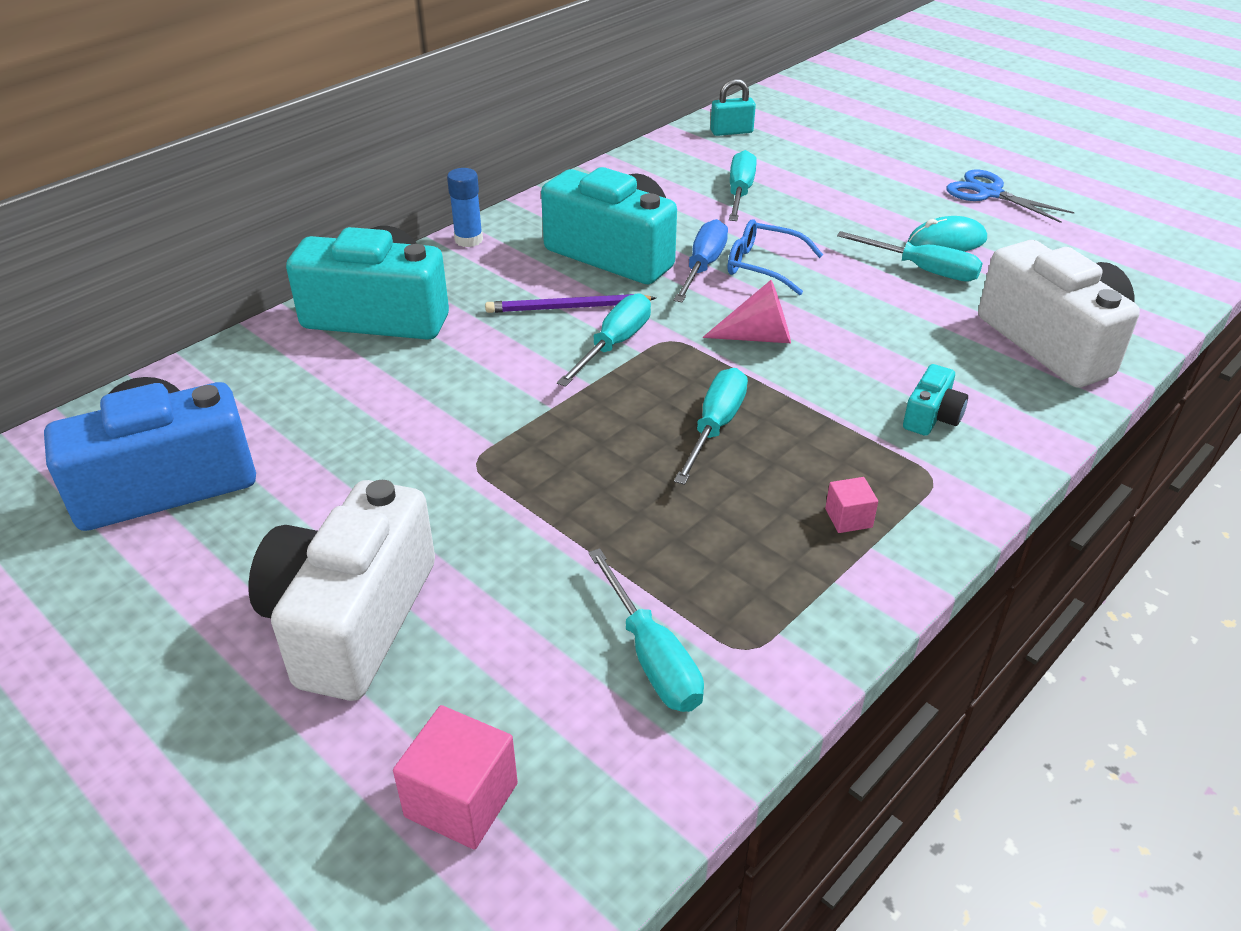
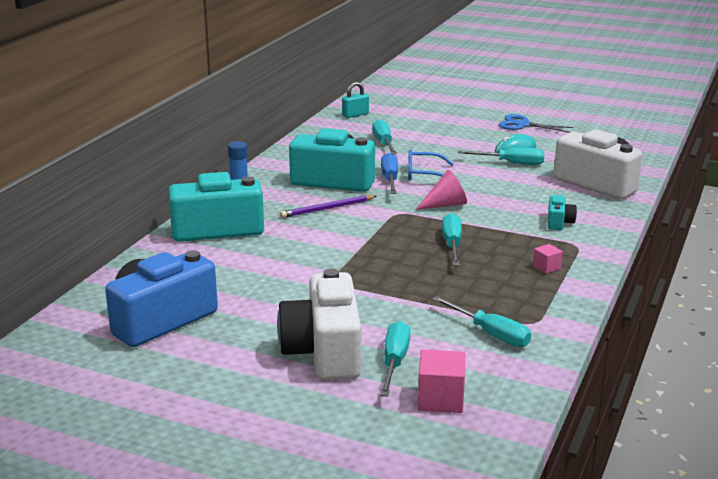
camera: 20 degrees left, 15 degrees down
(614, 345) = (368, 220): turquoise screwdriver -> turquoise screwdriver (394, 362)

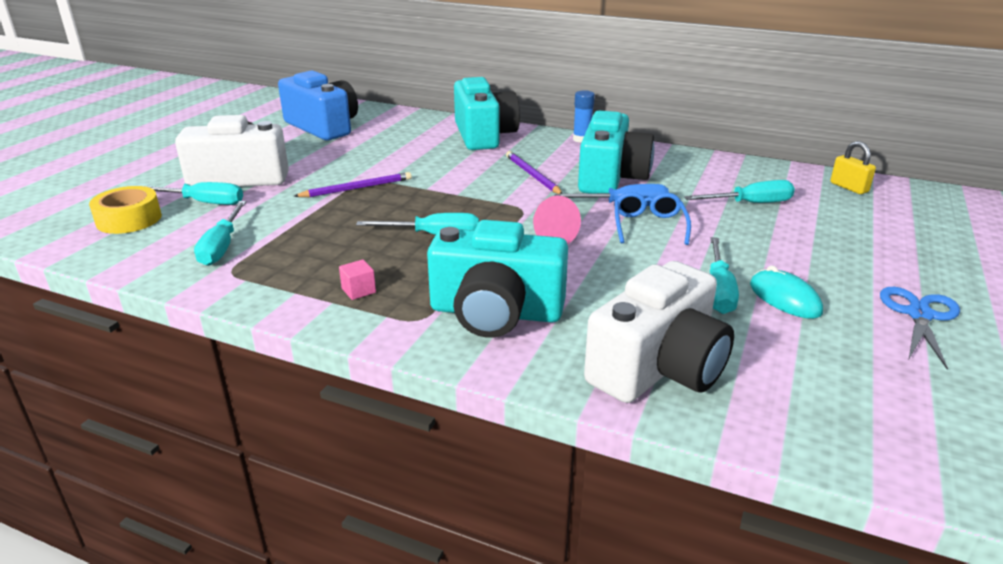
camera: 90 degrees right, 5 degrees up
(355, 115) = (849, 187): turquoise padlock -> yellow padlock
(356, 283) = (357, 188): none -> purple pencil
(441, 399) = (129, 219): pink cube -> yellow tape
(490, 334) = (222, 246): turquoise screwdriver -> turquoise screwdriver turned 45 degrees counterclockwise
(559, 222) = (496, 312): turquoise camera -> turquoise camera, size x2.26

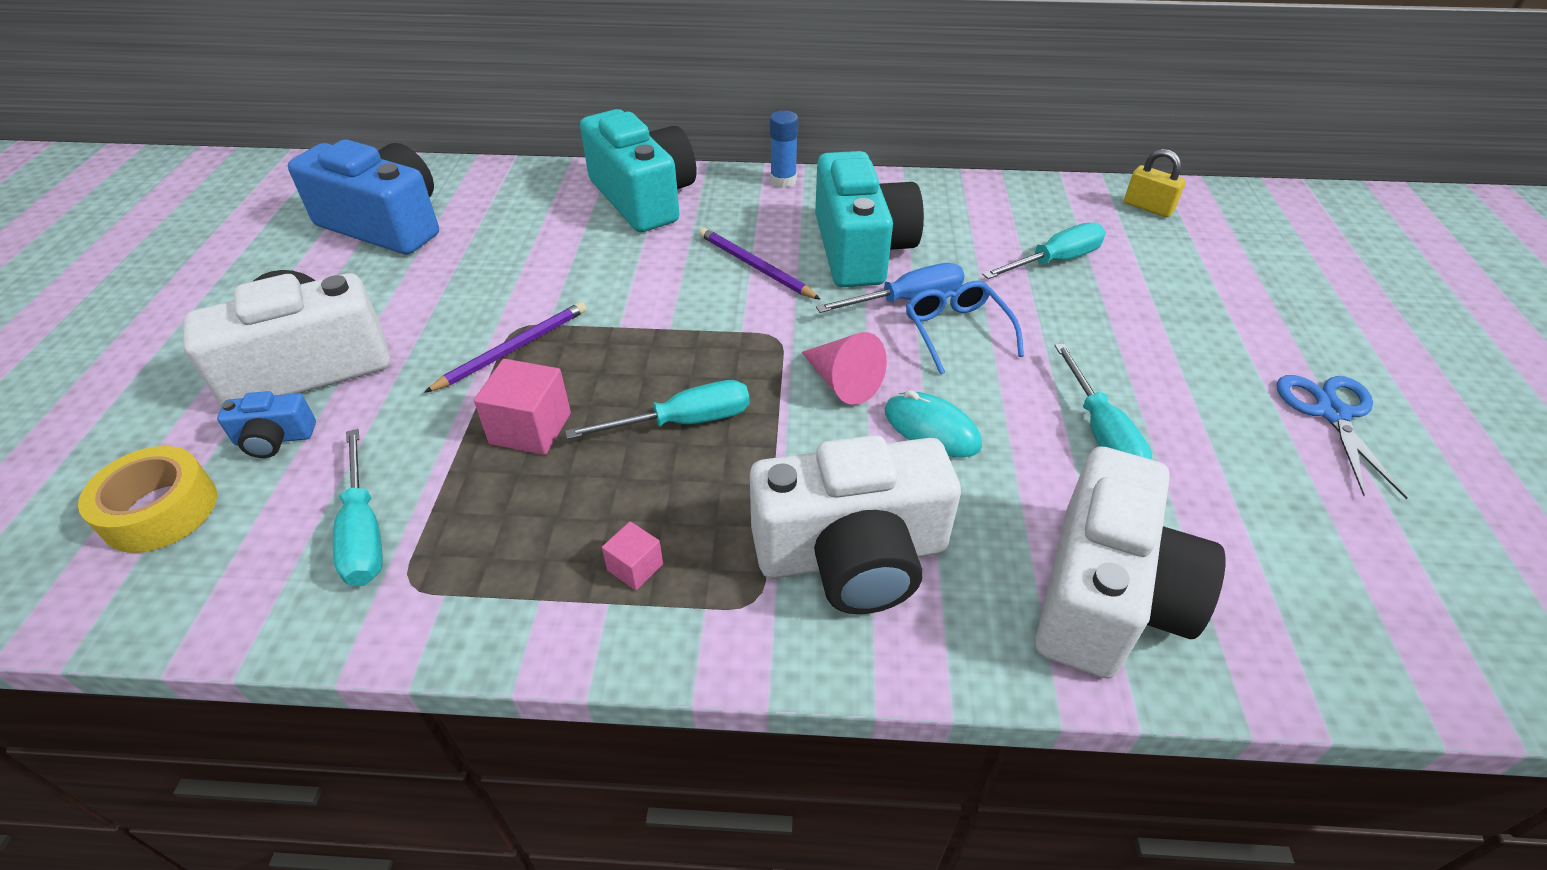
camera: 20 degrees left, 15 degrees up
(203, 202) = (275, 439): turquoise screwdriver -> blue camera
(342, 222) = (530, 428): none -> pink cube
(496, 312) = (852, 555): turquoise camera -> white camera
(784, 298) = (1181, 425): turquoise mouse -> turquoise mouse (931, 429)

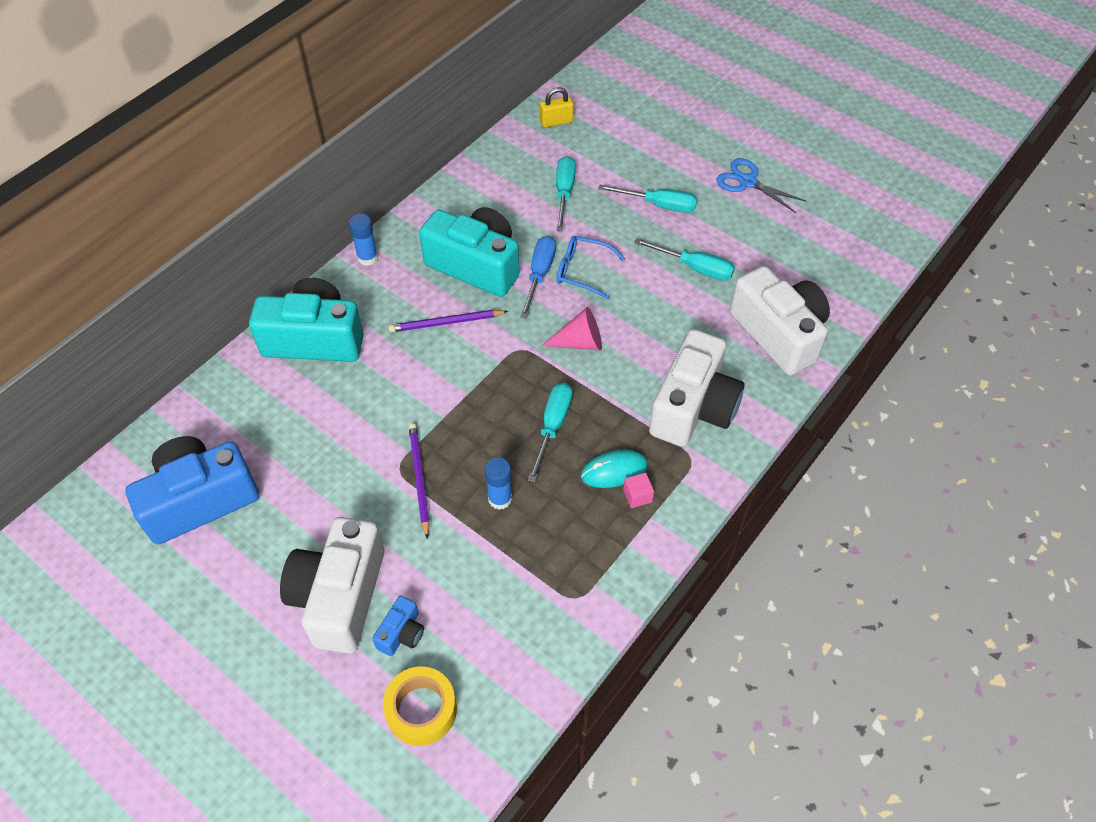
camera: 55 degrees left, 10 degrees up
(364, 531) = (521, 608): turquoise screwdriver -> turquoise screwdriver (658, 205)
(530, 428) = (500, 499): pink cube -> blue glue stick
(931, 429) = (641, 328): turquoise mouse -> turquoise mouse (614, 470)

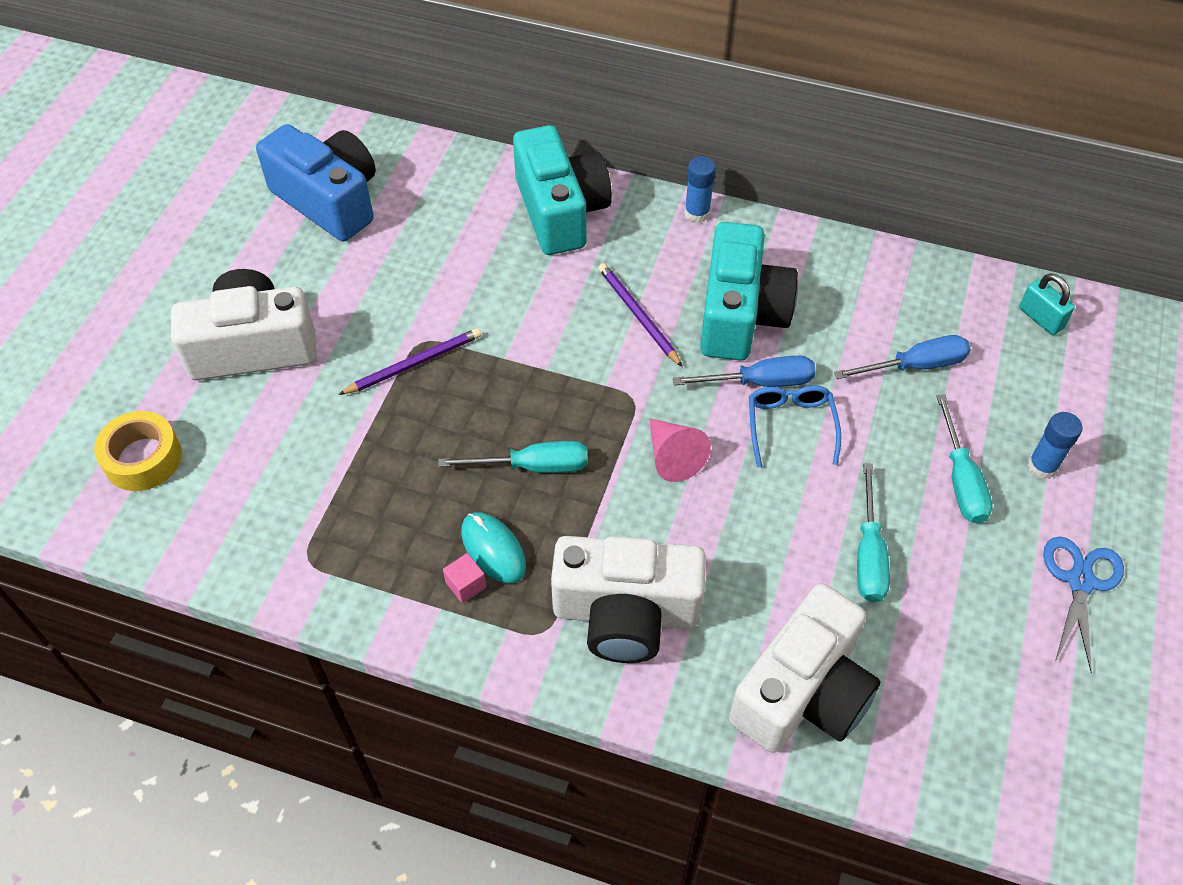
camera: 70 degrees right, 0 degrees up
(401, 633) = (224, 412): blue camera -> none
(500, 499) = (414, 446): blue glue stick -> blue glue stick (1042, 466)
(556, 122) = (1040, 318): yellow padlock -> turquoise padlock
(564, 193) = (915, 366): turquoise screwdriver -> blue screwdriver

